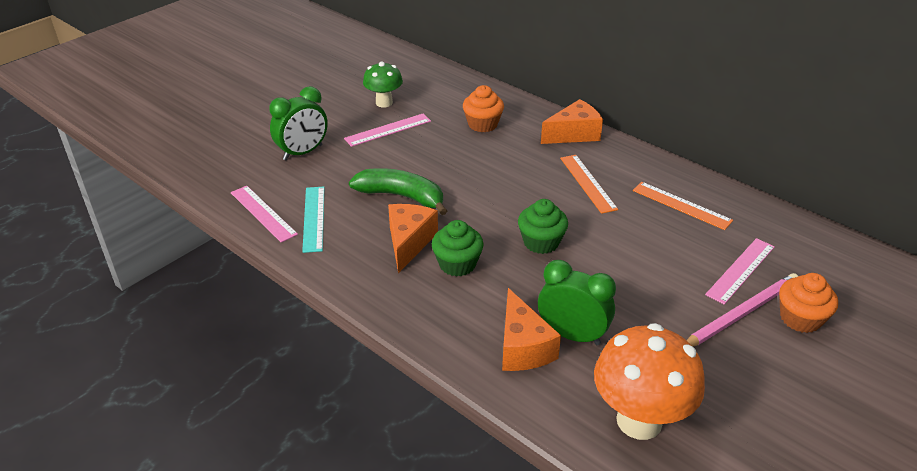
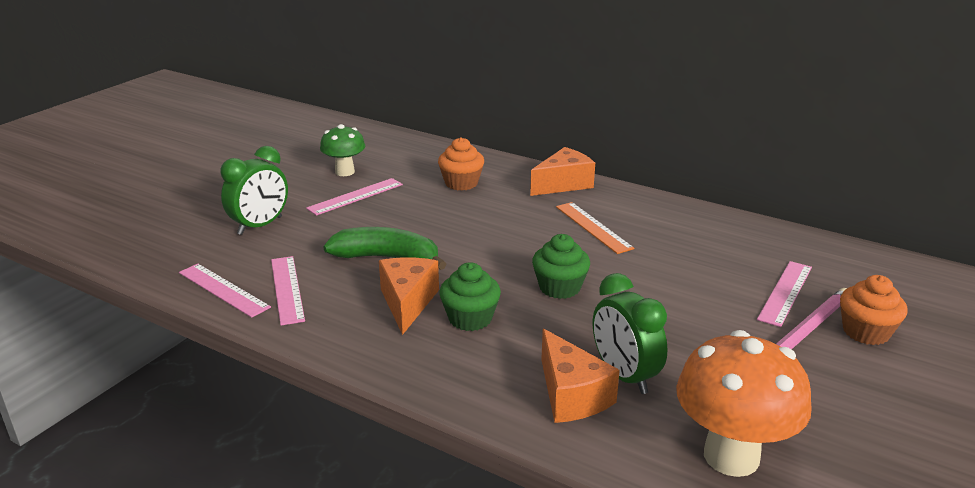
camera: 10 degrees left, 10 degrees down
(314, 218) = (287, 289): turquoise ruler -> pink ruler
(572, 335) = (624, 376): green clock -> green clock turned 135 degrees counterclockwise
(681, 205) = (700, 238): orange ruler -> none

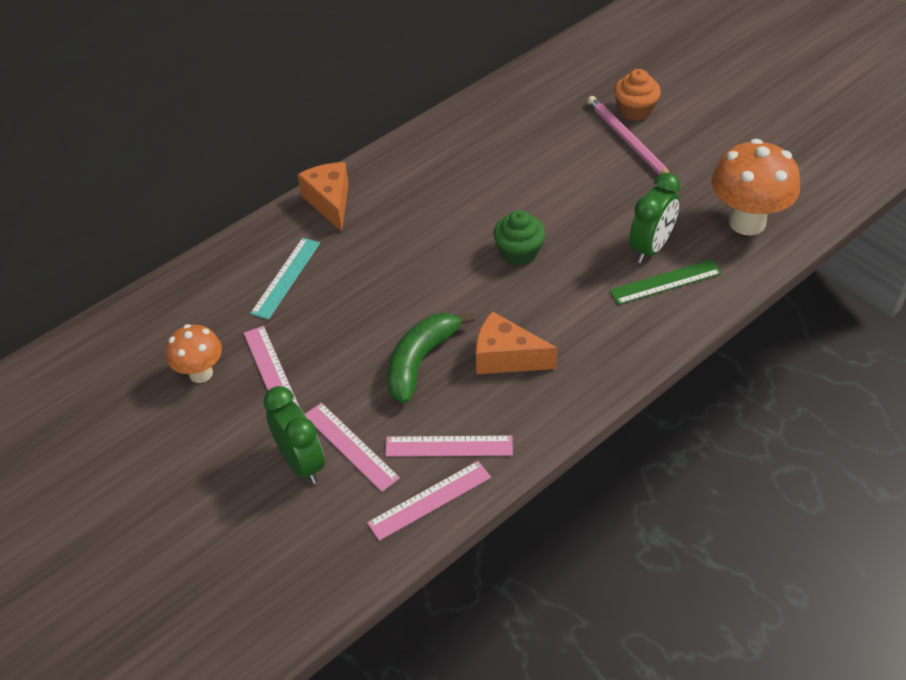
camera: 70 degrees left, 20 degrees up
(345, 172) = (201, 373): green mushroom -> orange mushroom
(461, 183) = (286, 277): orange cupcake -> turquoise ruler
(470, 318) = (546, 319): green cupcake -> none
(571, 395) = (665, 282): orange cheese -> green ruler
(593, 227) = (425, 204): orange ruler -> none
(624, 376) = (651, 247): green clock -> green clock turned 45 degrees counterclockwise
(785, 293) = (573, 129): pink ruler -> pink ruler (350, 446)

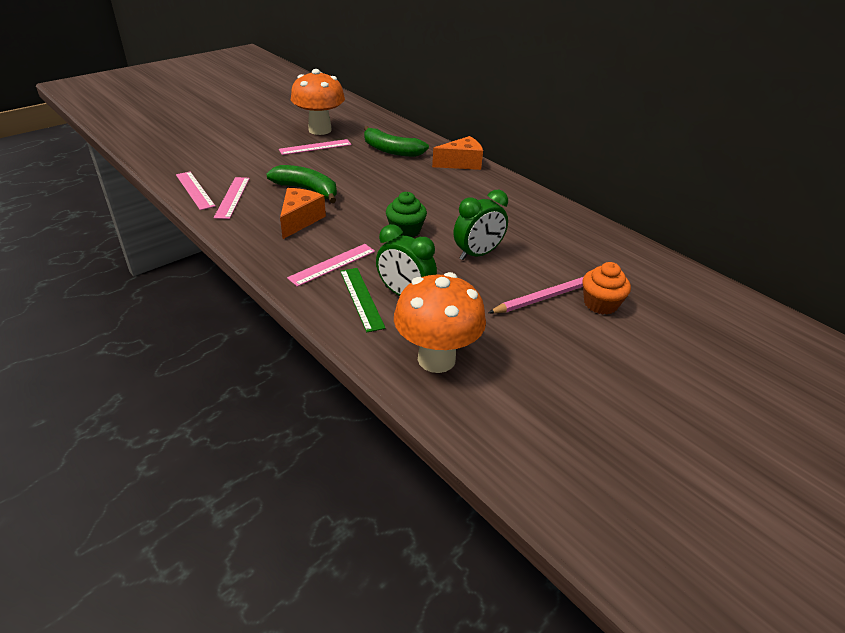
camera: 85 degrees right, 10 degrees down
(201, 373) = (320, 130): orange mushroom -> orange mushroom, size x1.68
(286, 277) = (391, 150): turquoise ruler -> green banana
(301, 463) = (243, 155): green clock -> green clock (477, 254)
(350, 446) = (248, 168): pink ruler -> pink ruler (332, 264)

